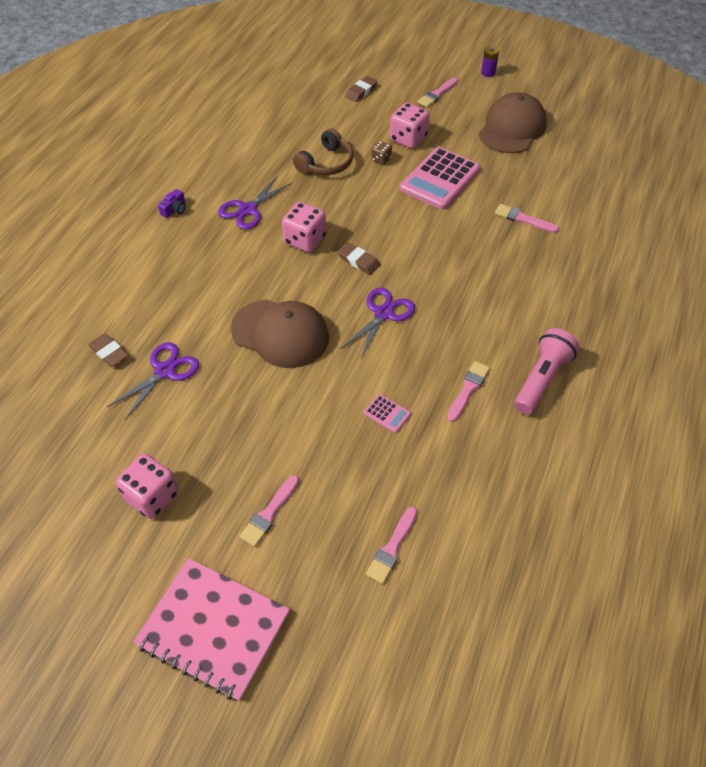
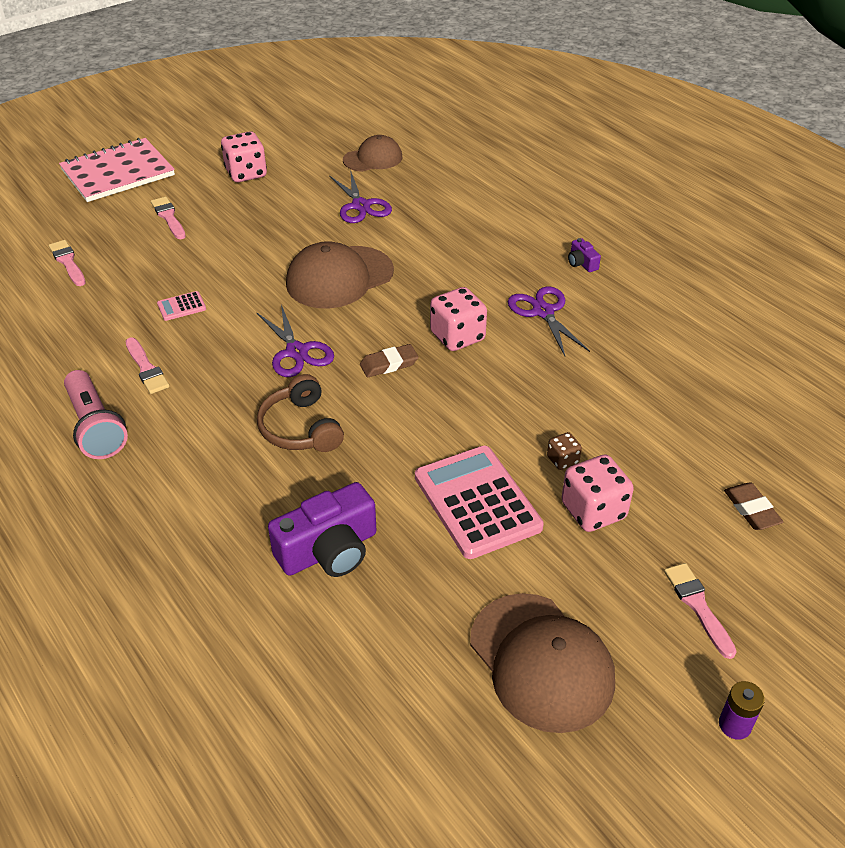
camera: 120 degrees right, 10 degrees down
(71, 403) = (373, 158): none -> brown cap
(109, 352) = (411, 185): brown eraser -> none
(326, 163) = (589, 404): brown headphones -> brown headphones (301, 428)
(523, 219) = (329, 550): pink brush -> purple camera

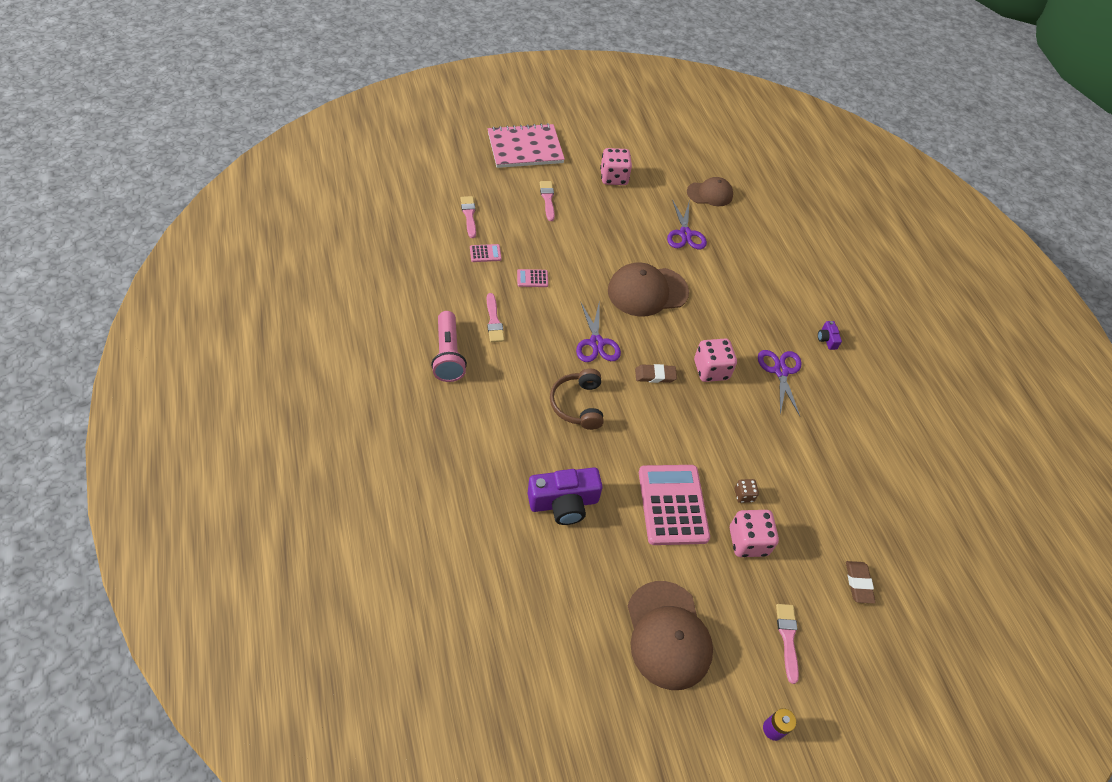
camera: 15 degrees right, 10 degrees up
(106, 297) = (485, 253): none -> pink calculator

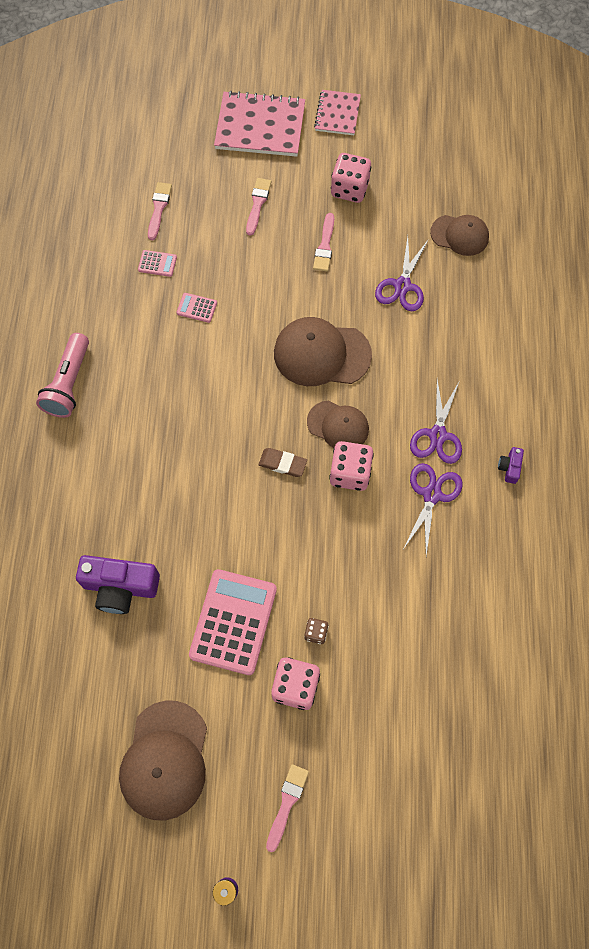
camera: 25 degrees right, 15 degrees up
(494, 321) = (133, 352): pink brush -> pink brush (325, 246)
(578, 404) = (182, 478): brown headphones -> none
(580, 131) = (337, 114): none -> pink notebook
(596, 343) = (234, 407): purple scissors -> purple scissors (437, 435)
(685, 338) = (338, 426): none -> brown cap
(858, 583) = (394, 769): brown eraser -> none

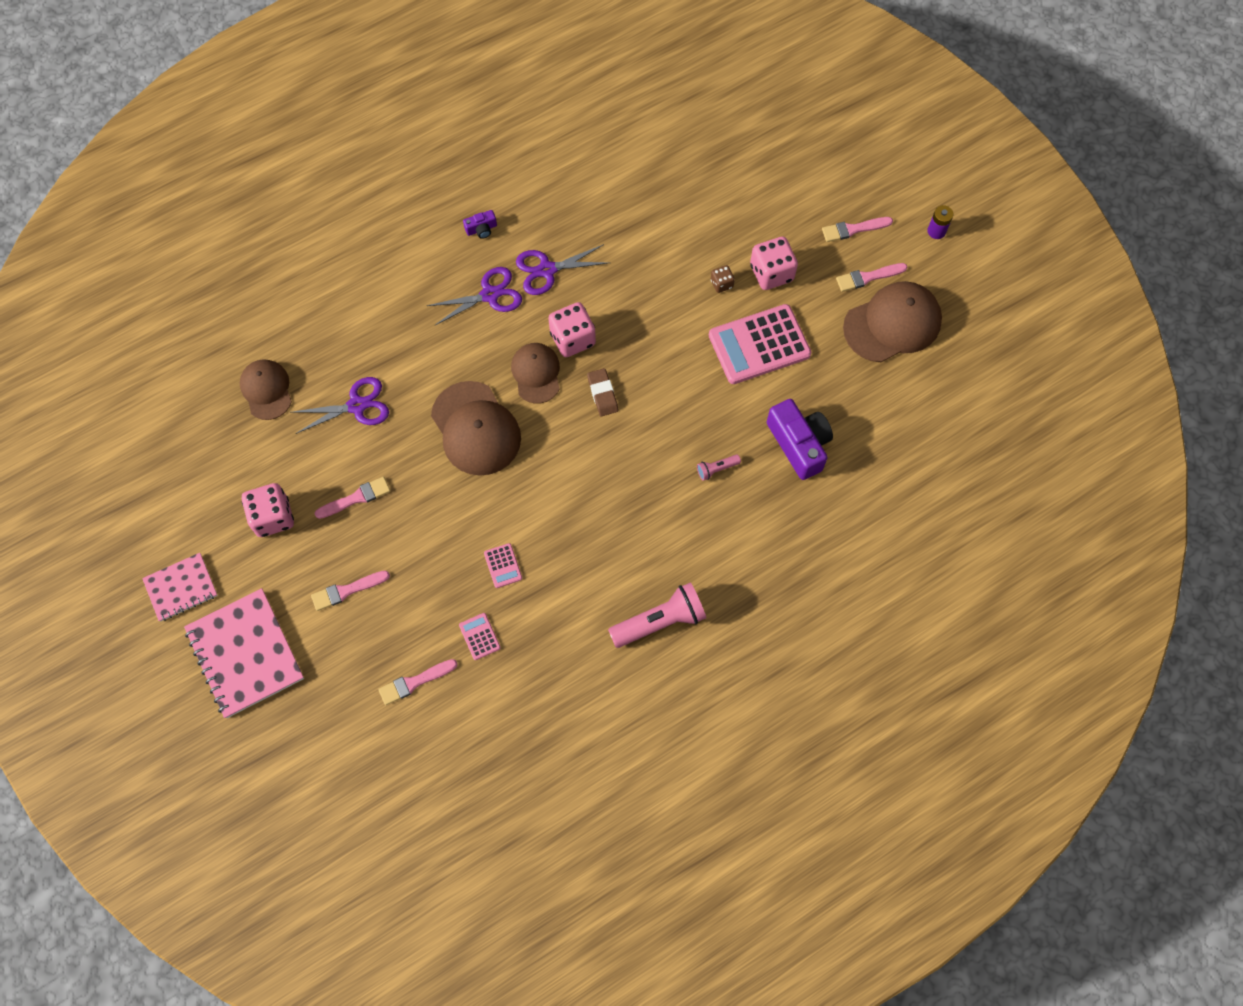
camera: 125 degrees left, 0 degrees up
(151, 506) = (716, 469): none -> pink flashlight
(227, 775) = (868, 277): none -> pink brush

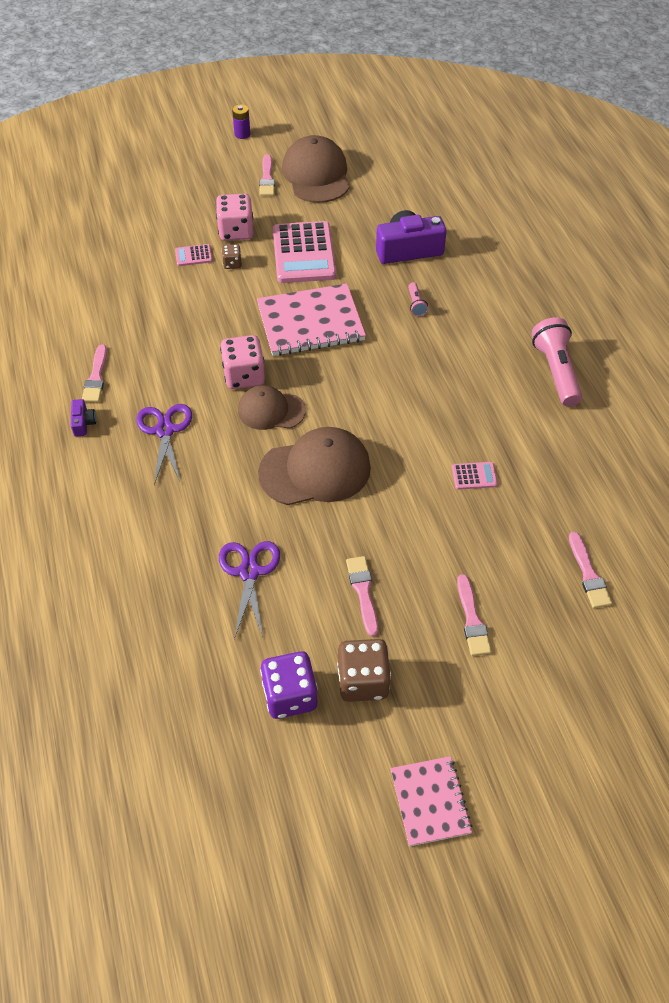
camera: 75 degrees left, 15 degrees down
(245, 654) = (530, 738): pink notebook -> pink notebook (310, 322)
(250, 467) = (290, 696): none -> purple dice
(266, 390) = (194, 662): brown cap -> none
(273, 517) = (362, 681): pink dice -> brown dice
(479, 636) = (547, 509): pink calculator -> pink calculator (193, 256)
(547, 270) = (158, 380): purple scissors -> none
(602, 394) = (312, 365): brown eraser -> none
(853, 229) = (217, 176): pink brush -> pink brush (96, 377)

